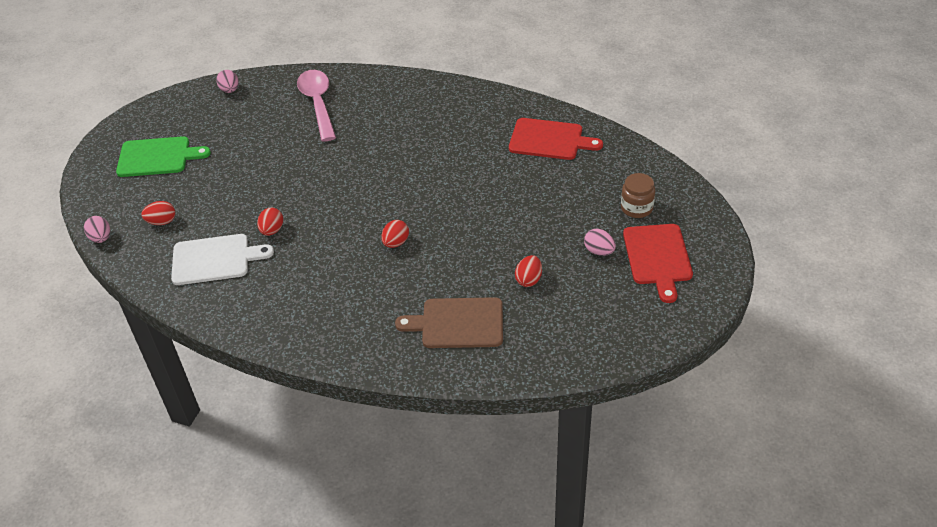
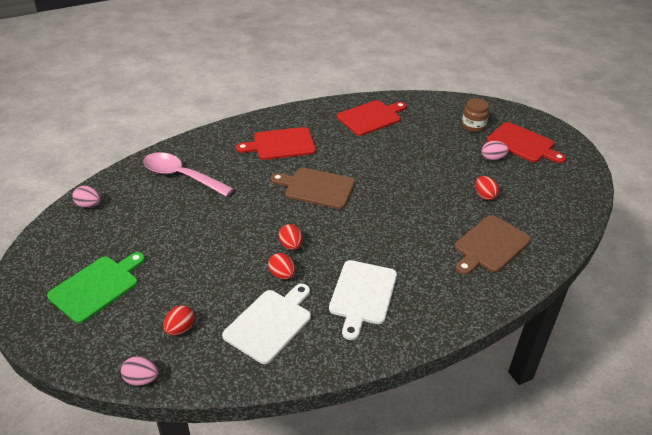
camera: 50 degrees left, 5 degrees down
(300, 286) = (362, 295): none -> white cutting board
(396, 243) = (378, 226): red egg -> red egg (291, 245)
(399, 177) = (316, 188): none -> brown cutting board
(431, 120) = (281, 144): none -> red cutting board

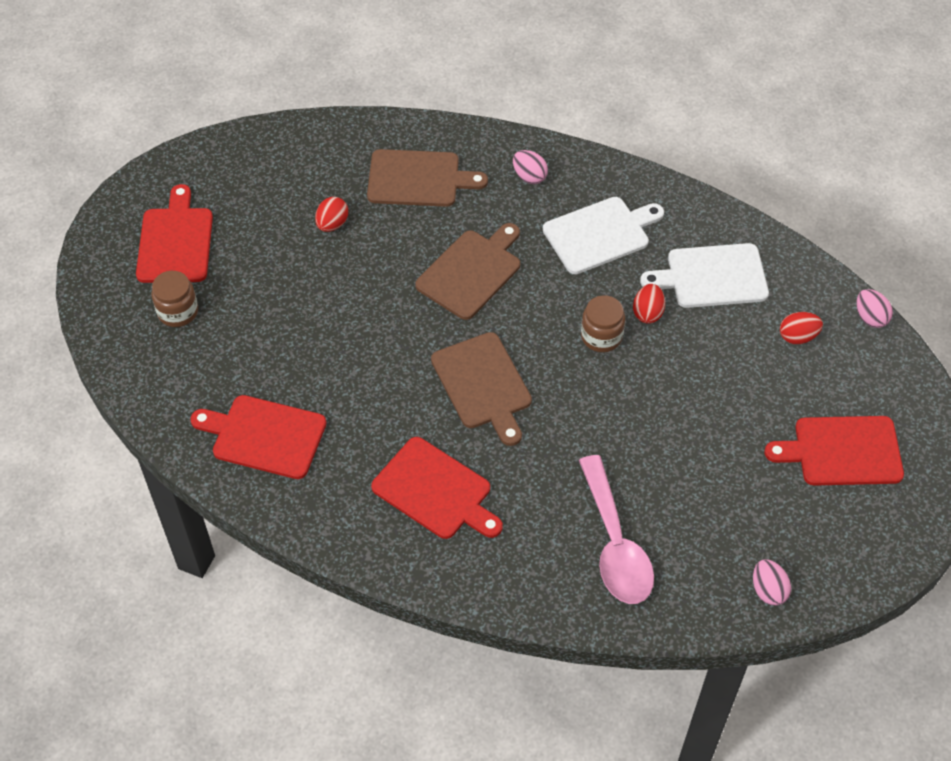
camera: 130 degrees left, 15 degrees up
(97, 287) = (842, 451): green cutting board -> red cutting board
(291, 245) = (601, 336): red egg -> brown jar
(394, 225) = (471, 272): none -> brown cutting board
(492, 158) = (242, 254): pink egg -> pink egg (529, 176)

